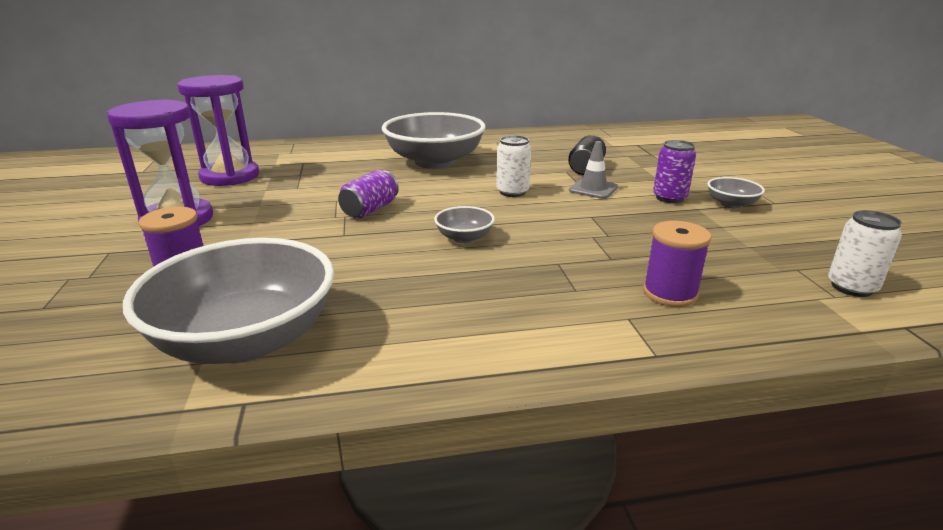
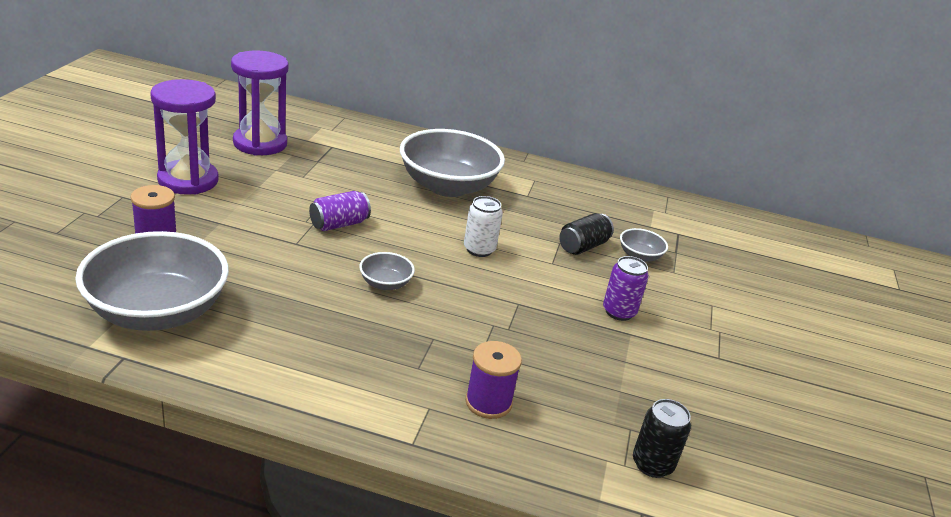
camera: 20 degrees right, 5 degrees up
(593, 189) = (558, 274): grey traffic cone -> none
(731, 204) = (671, 342): grey bowl -> grey bowl (639, 256)
(851, 287) = (652, 464): white can -> black can

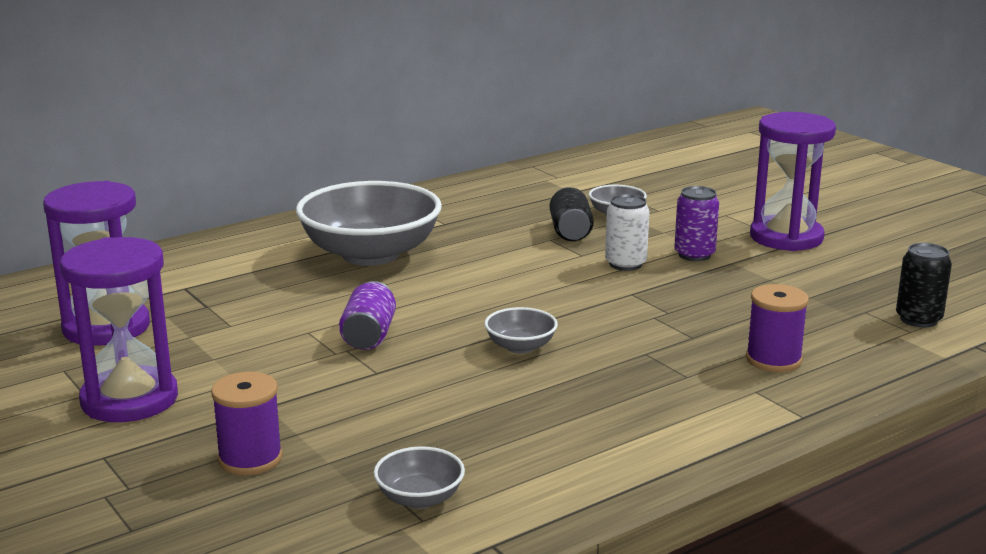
camera: 45 degrees left, 10 degrees down
(157, 312) = (420, 498): grey bowl -> grey bowl, size x0.43
(479, 249) = (515, 280): white can -> white can (625, 264)
(713, 347) = (786, 237): none -> purple hourglass

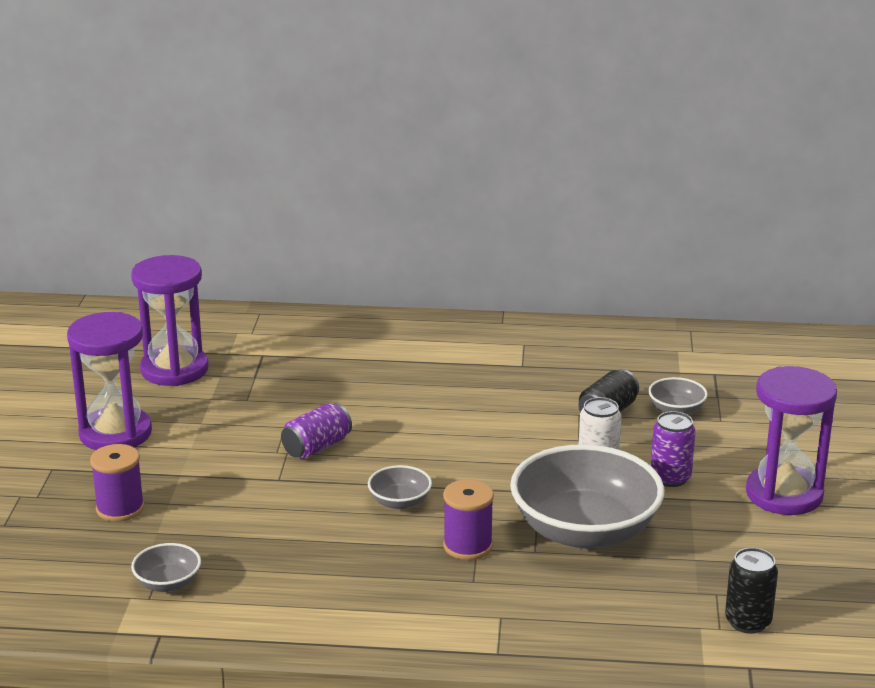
camera: 40 degrees right, 5 degrees up
(370, 254) = (423, 374): grey bowl -> grey bowl (584, 531)
(773, 360) = (560, 599): purple spool -> purple spool (467, 546)

